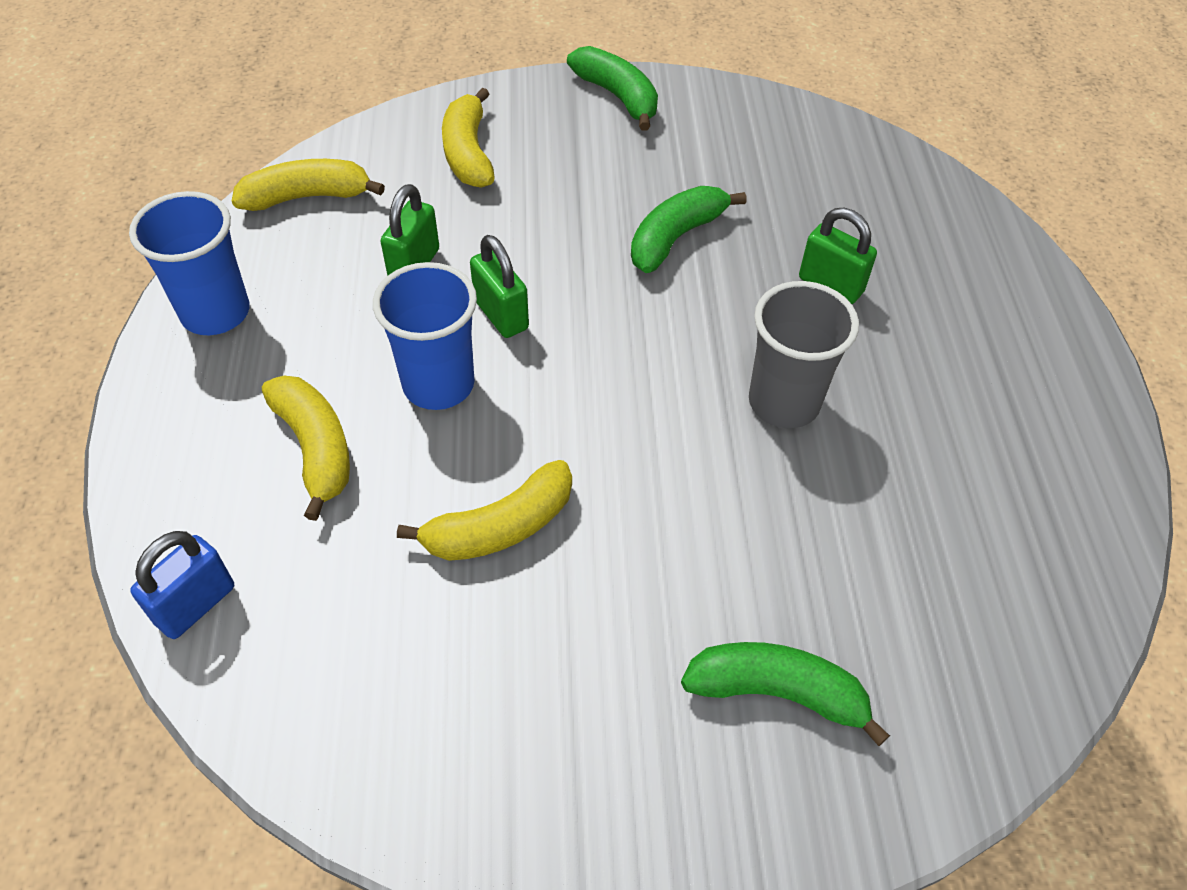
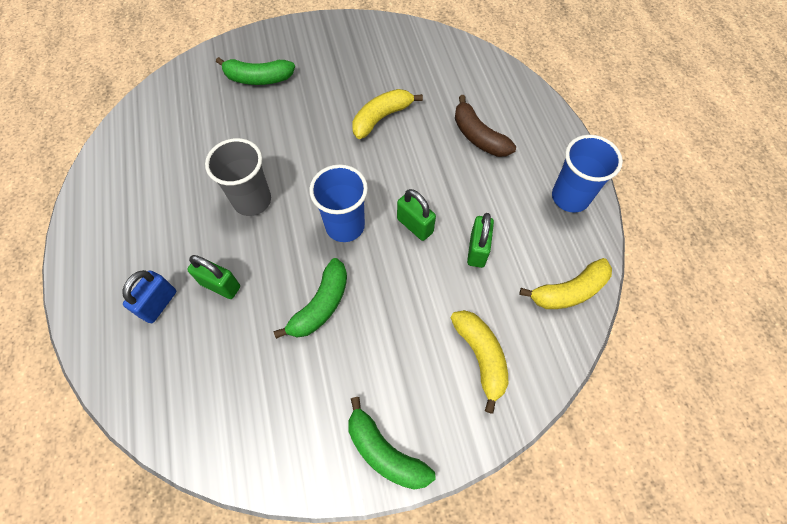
camera: 170 degrees right, 10 degrees up
(195, 604) = (493, 70): blue padlock -> blue padlock (159, 304)
(315, 449) = (478, 136): yellow banana -> brown banana
(438, 384) = (433, 178): blue cup -> blue cup (345, 226)

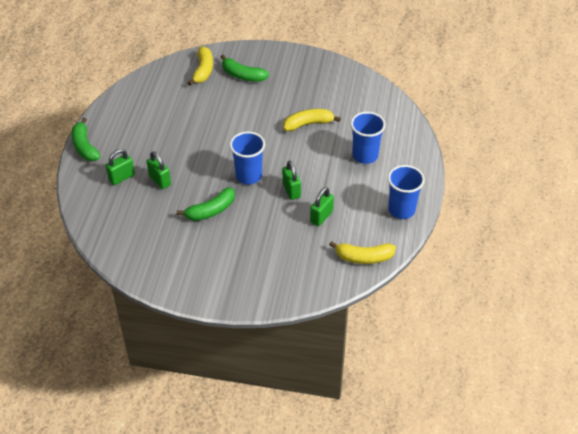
camera: 25 degrees right, 15 degrees down
(159, 304) = (121, 177): blue padlock -> green padlock
(252, 201) = (201, 143): grey cup -> none
(385, 452) = (206, 290): green banana -> green banana (85, 146)
(478, 136) = (365, 155): brown banana -> blue cup
(481, 357) = (287, 269): yellow banana -> yellow banana (203, 70)

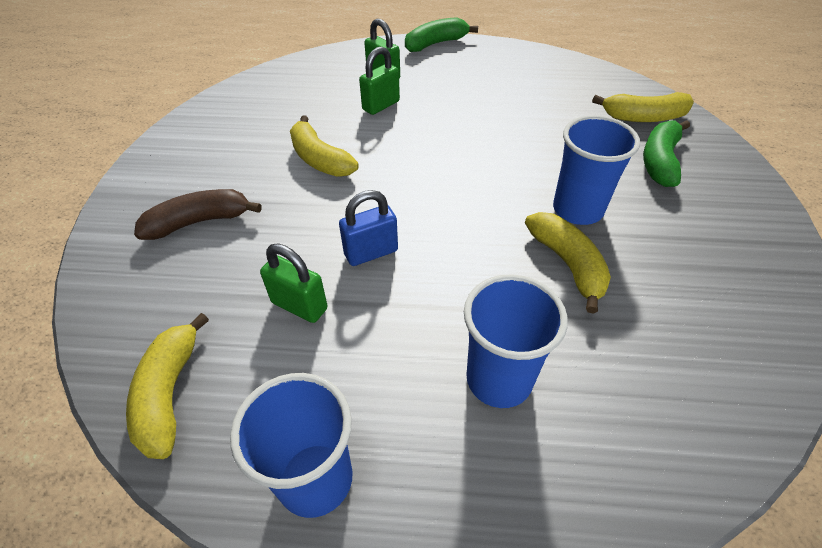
camera: 85 degrees right, 0 degrees up
(210, 210) = (320, 159): green banana -> yellow banana
(248, 176) = (403, 193): blue cup -> blue cup (577, 210)
(257, 261) = (199, 222): none -> brown banana
(291, 190) = (371, 252): green padlock -> blue padlock

